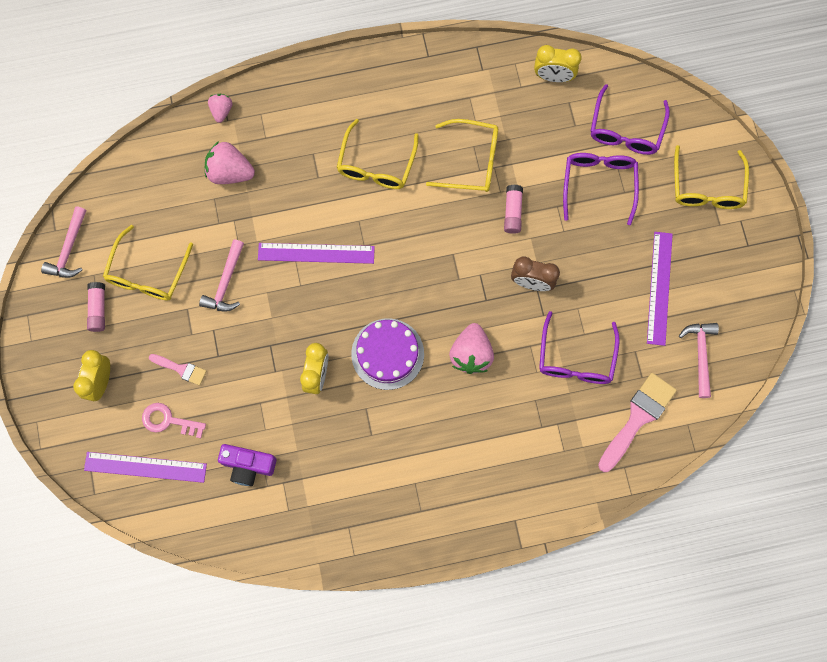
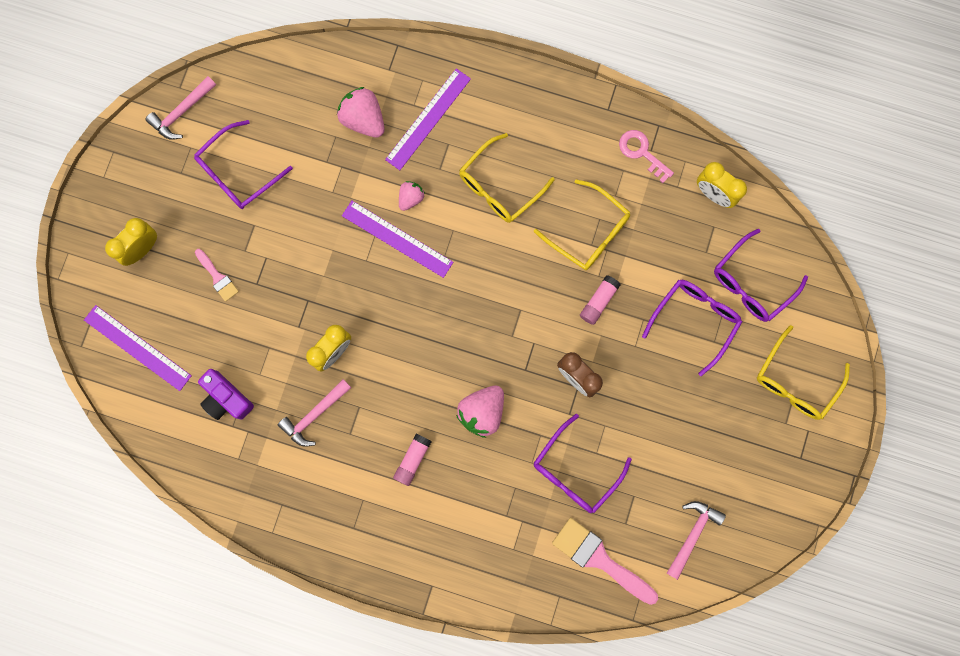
camera: 30 degrees right, 5 degrees up
(98, 309) = (176, 181): pink glue stick -> pink glue stick (412, 460)
(147, 274) = (237, 173): yellow glasses -> purple glasses
(168, 420) = (180, 317): pink key -> pink key (641, 152)
(221, 111) = (389, 58): pink strawberry -> pink strawberry (411, 198)
(226, 283) = (301, 221): pink hammer -> pink hammer (314, 415)
(387, 354) = (407, 368): purple cake -> none
(638, 418) = (599, 559): pink brush -> pink brush turned 120 degrees counterclockwise
(659, 288) = (692, 450): purple ruler -> purple ruler (428, 119)

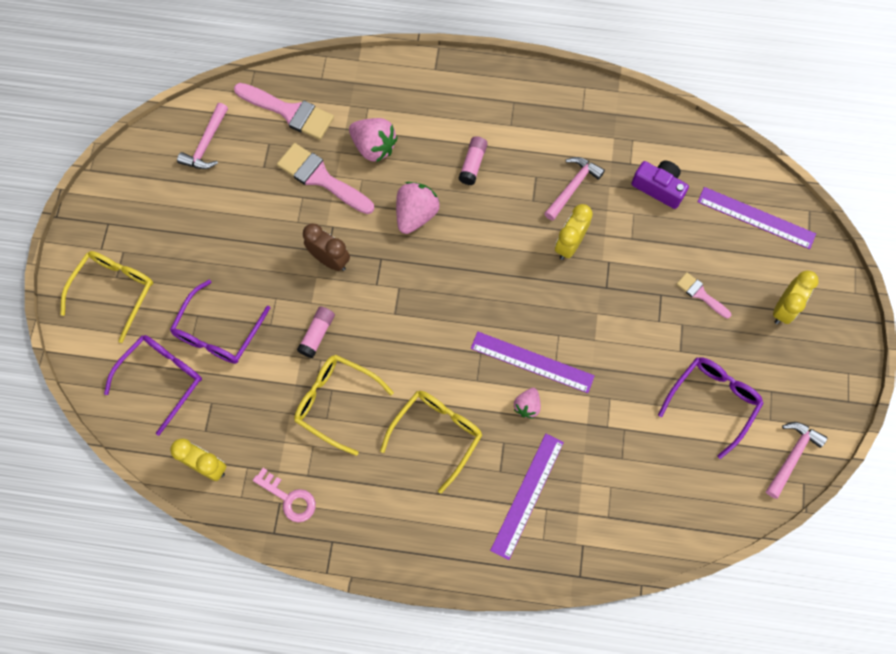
camera: 170 degrees right, 10 degrees down
(363, 119) = (596, 482): pink strawberry -> pink strawberry (374, 147)
(574, 472) = (321, 178): purple glasses -> pink brush

